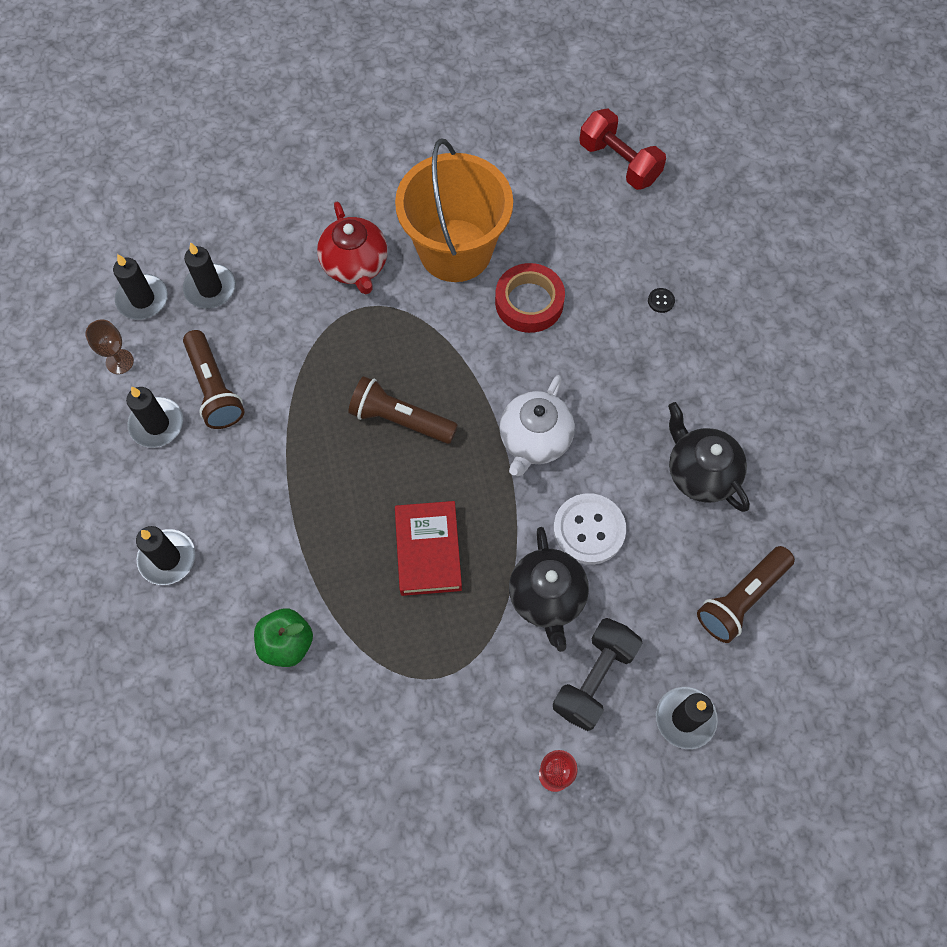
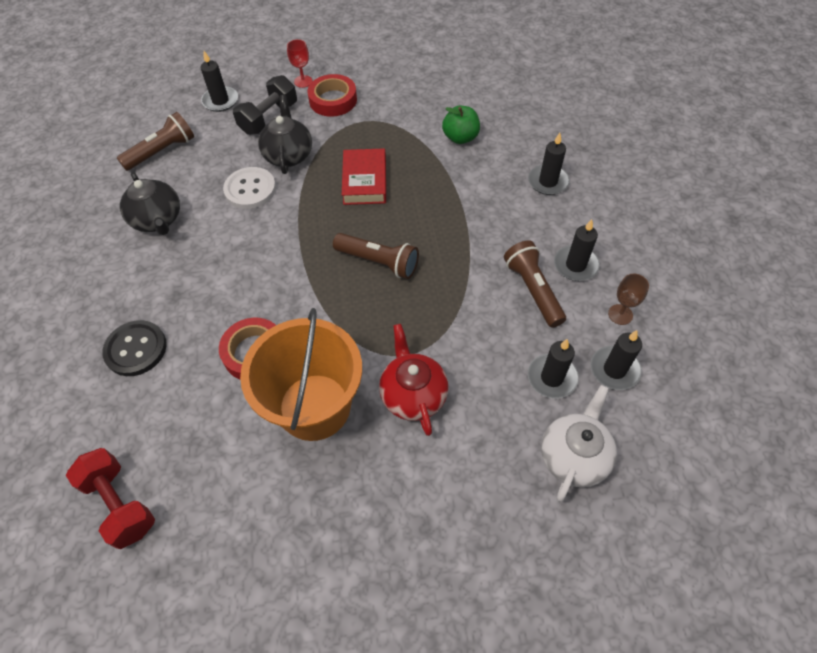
camera: 175 degrees left, 10 degrees down
(496, 726) = (333, 100): none -> red tape
(534, 440) = (275, 245): white teapot -> white teapot (574, 456)
(661, 301) = (136, 349): black button -> black button, size x2.47

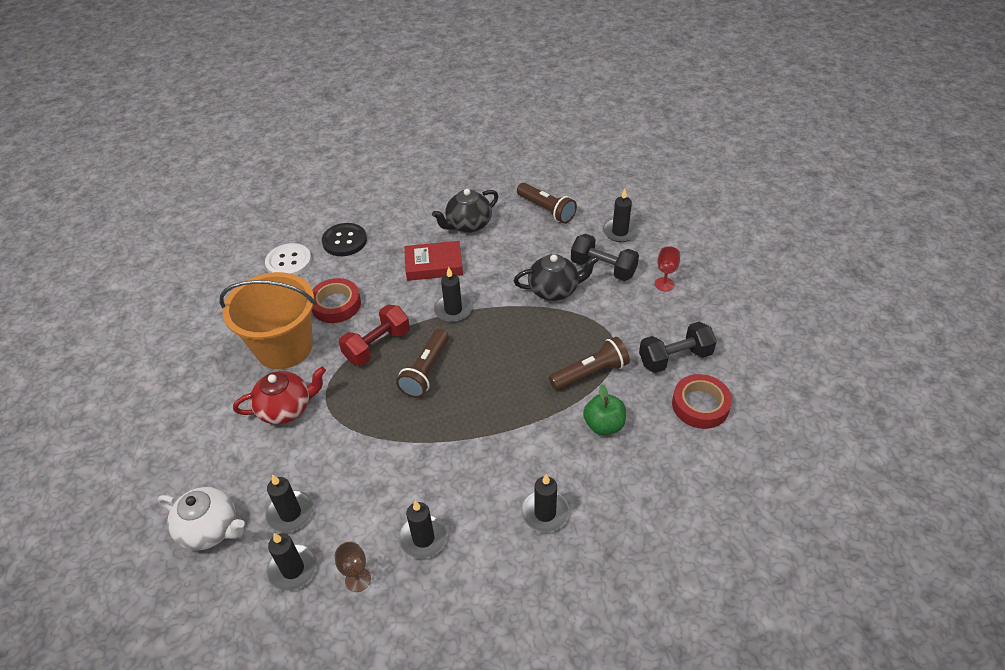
camera: 85 degrees right, 10 degrees down
(120, 504) = (228, 261): red dumbbell -> red dumbbell (377, 345)
(250, 189) = (507, 272): white button -> white button (289, 262)
(294, 237) = (453, 310): none -> black candle
(333, 100) = (640, 311): red tape -> red tape (700, 405)
(365, 181) = (527, 350): red book -> red book (434, 265)
(393, 87) = (675, 358): none -> black dumbbell
(533, 290) = (391, 497): brown flashlight -> brown flashlight (590, 373)

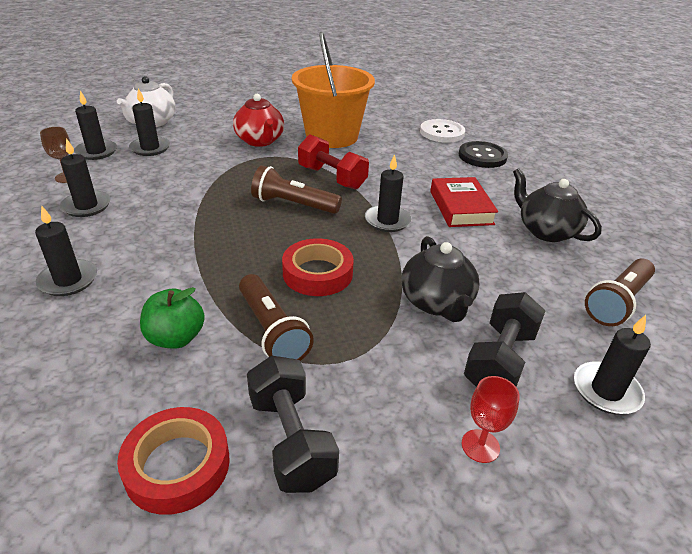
camera: 85 degrees right, 10 degrees down
(336, 304) = (387, 156): red tape -> red tape (317, 273)

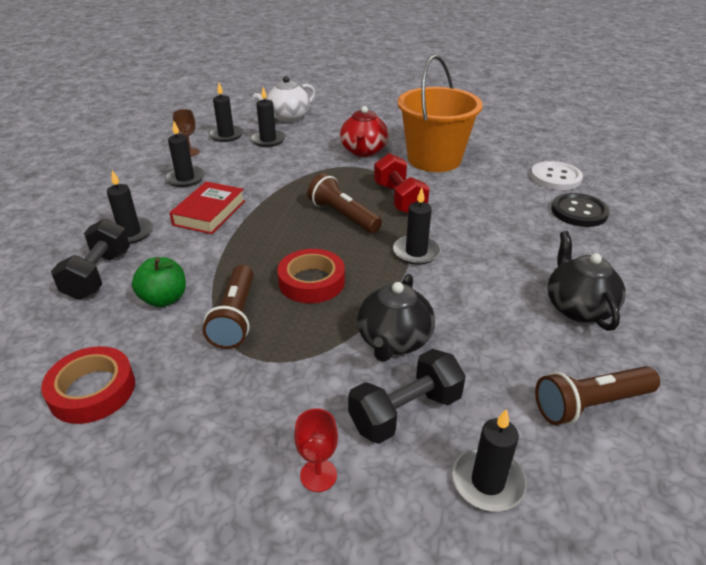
camera: 30 degrees right, 0 degrees up
(291, 440) = (178, 405): black dumbbell -> black dumbbell (98, 275)
(461, 207) = (503, 259): red book -> red book (209, 213)

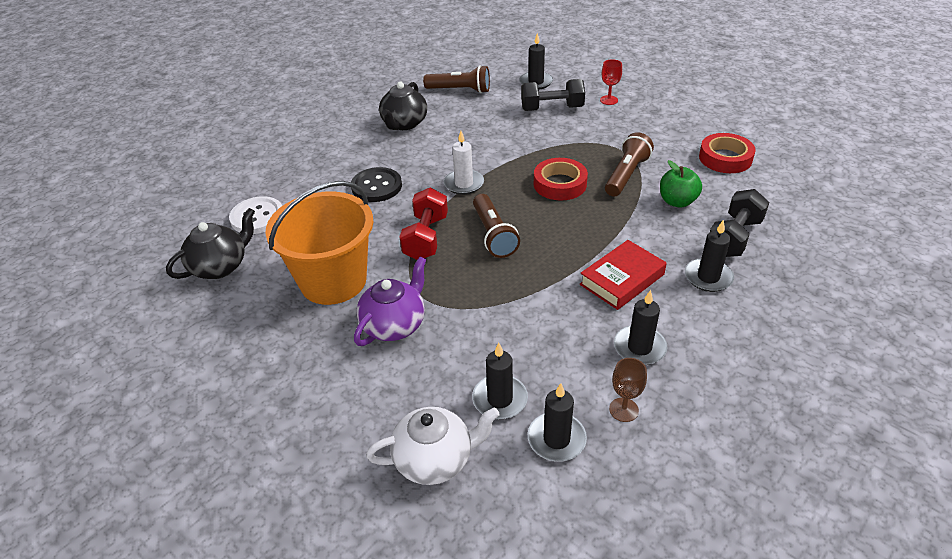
camera: 150 degrees left, 5 degrees up
(363, 151) = (394, 325): red teapot -> purple teapot
(393, 341) = (532, 136): black teapot -> black teapot (220, 266)
(416, 252) = (464, 184): black candle -> white candle
(579, 212) = (298, 179): black button -> black button (376, 186)

